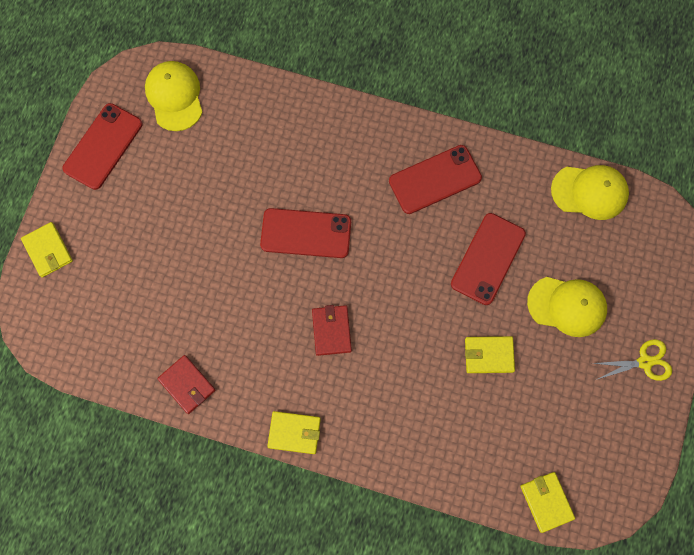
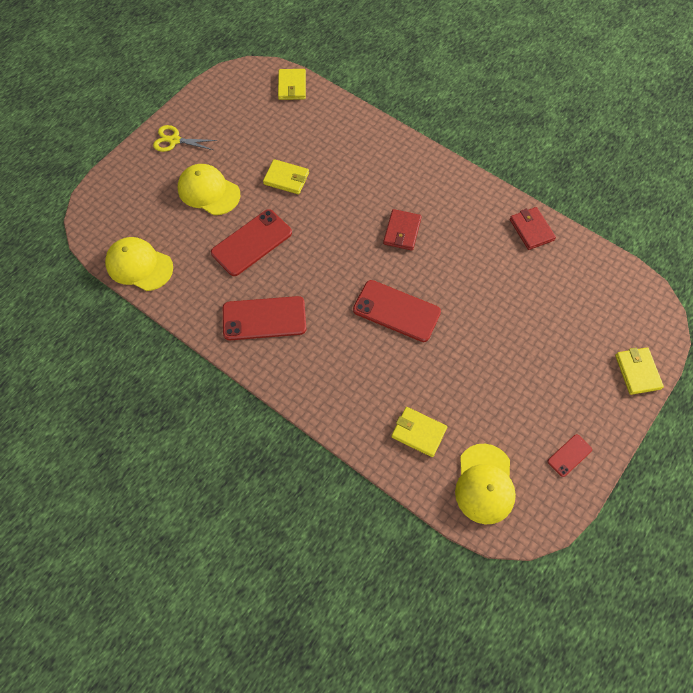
camera: 160 degrees left, 10 degrees down
(103, 146) = (569, 455): red phone -> red phone, size x0.50
(294, 433) = (455, 174): yellow wallet -> yellow wallet (418, 432)

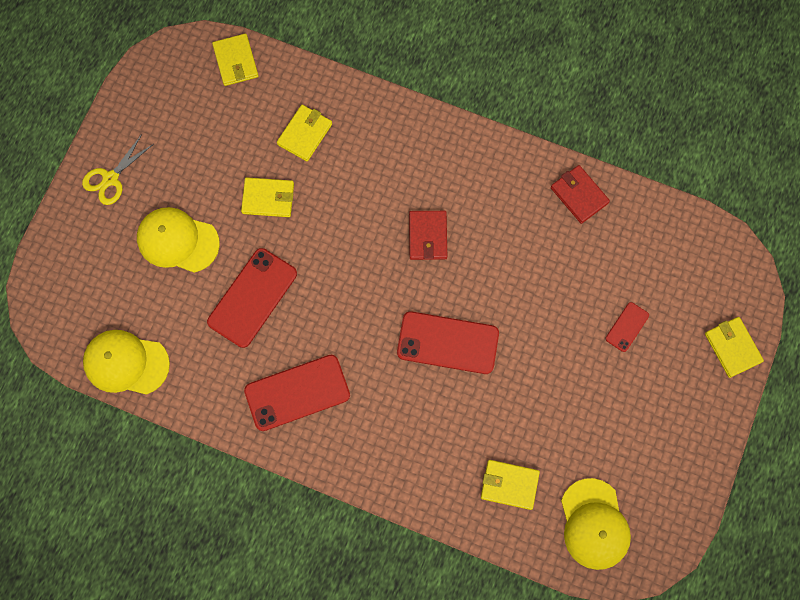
camera: 15 degrees left, 10 degrees up
(174, 140) = (110, 179): yellow scissors -> yellow scissors turned 45 degrees counterclockwise
(328, 142) = (305, 134): none -> yellow wallet
(569, 455) = (677, 467): red phone -> red phone (627, 327)

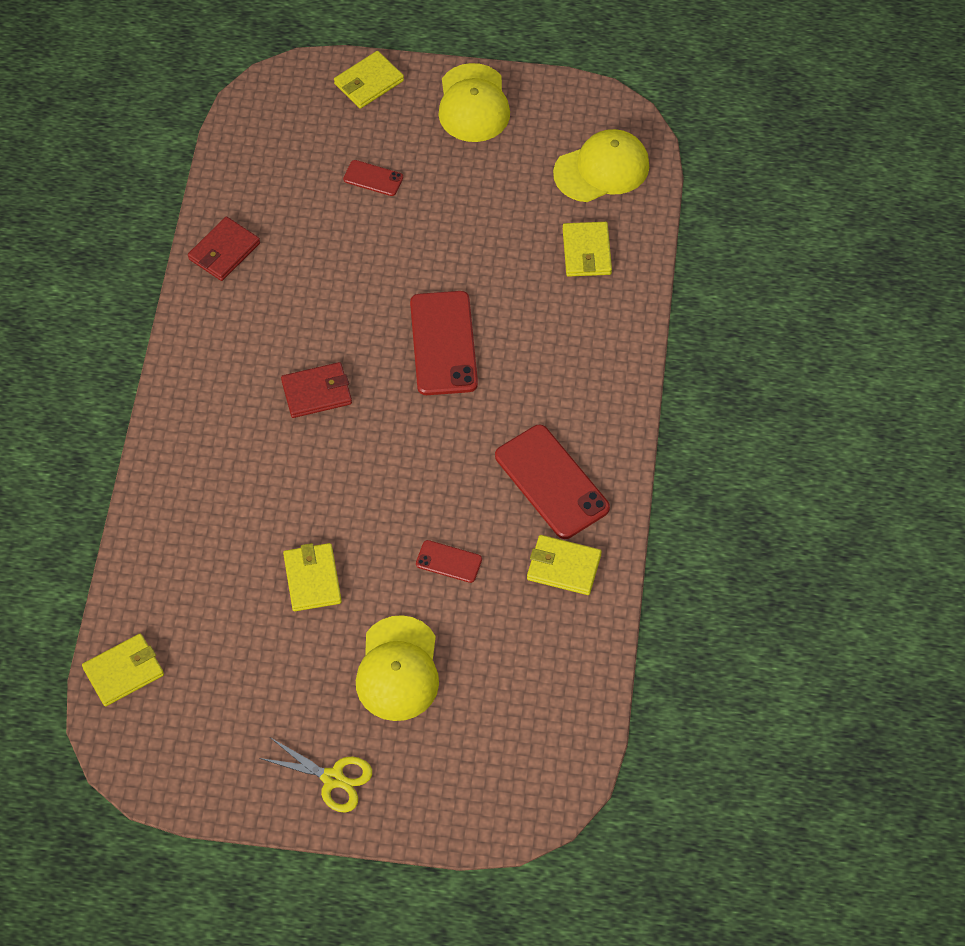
camera: 105 degrees left, 15 degrees down
(126, 363) = (575, 681): yellow cap -> yellow cap (473, 104)
(252, 297) = (448, 562): red phone -> red phone, size x0.50
(305, 134) = (212, 560): yellow wallet -> yellow wallet (563, 567)

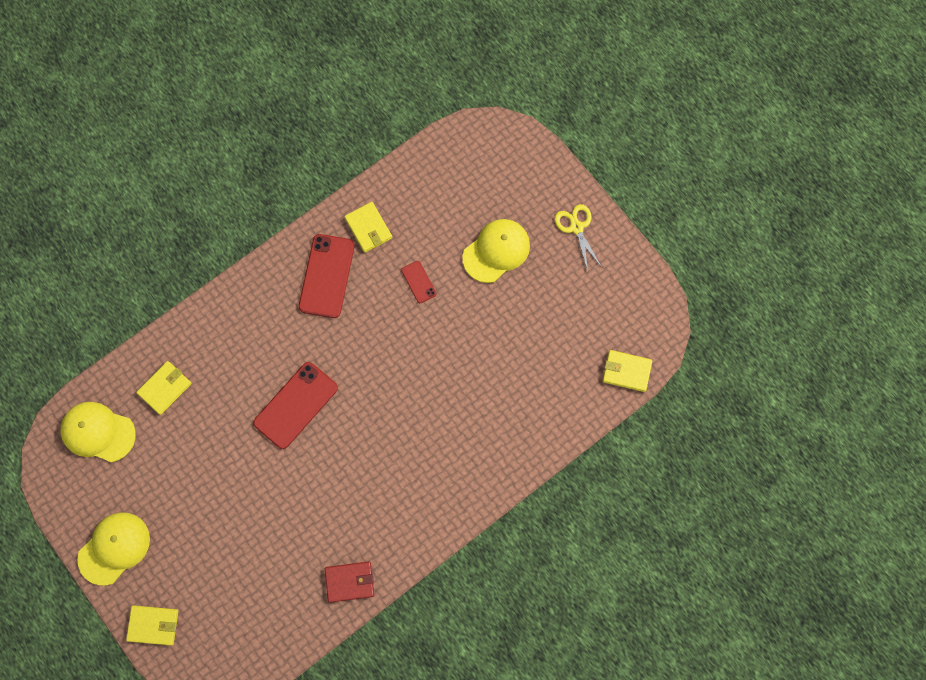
camera: 135 degrees left, 15 degrees up
(312, 579) = (492, 335): yellow wallet -> none
(317, 392) = (388, 439): red wallet -> none
(373, 178) = (221, 551): red phone -> none

